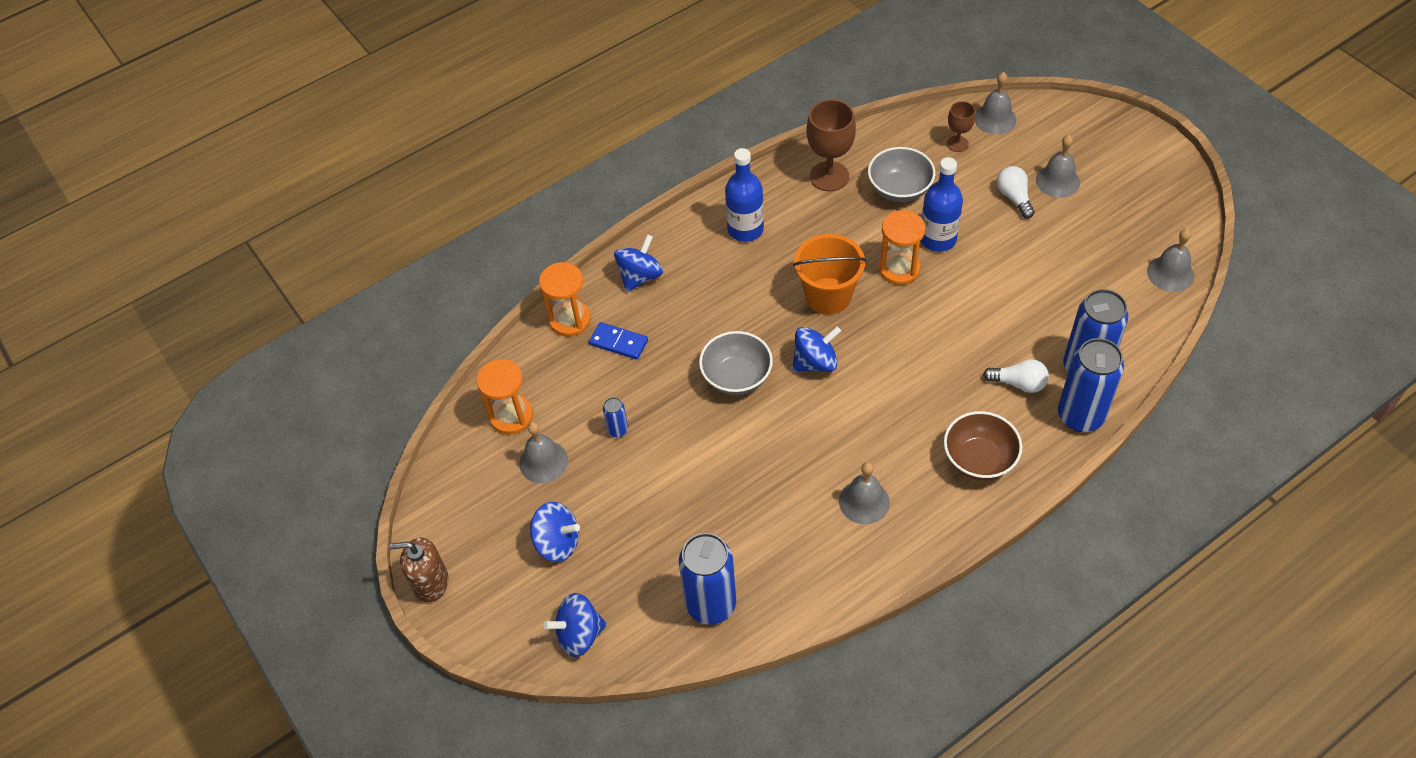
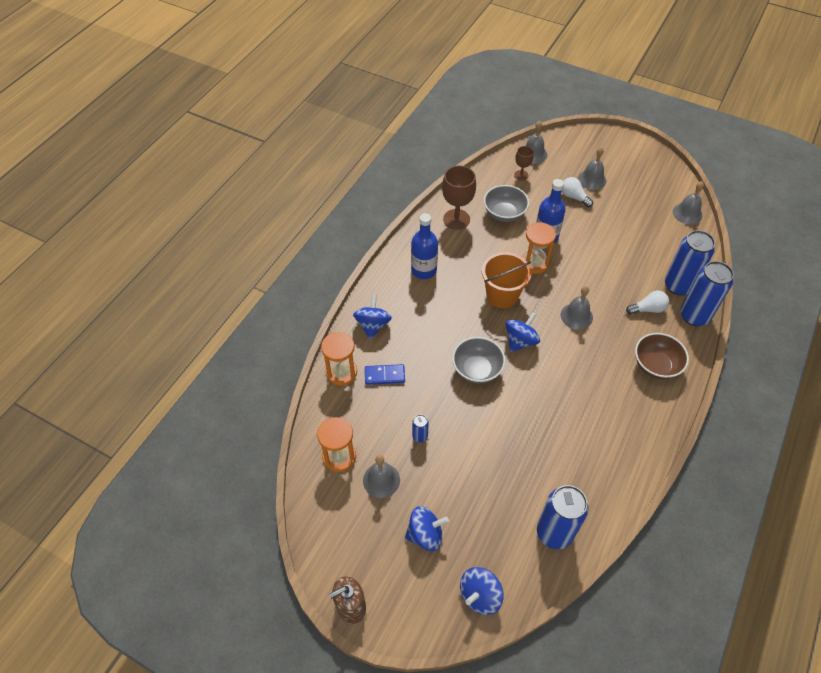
camera: 30 degrees left, 0 degrees up
(864, 501) = (606, 420): grey bell -> grey bell (576, 316)

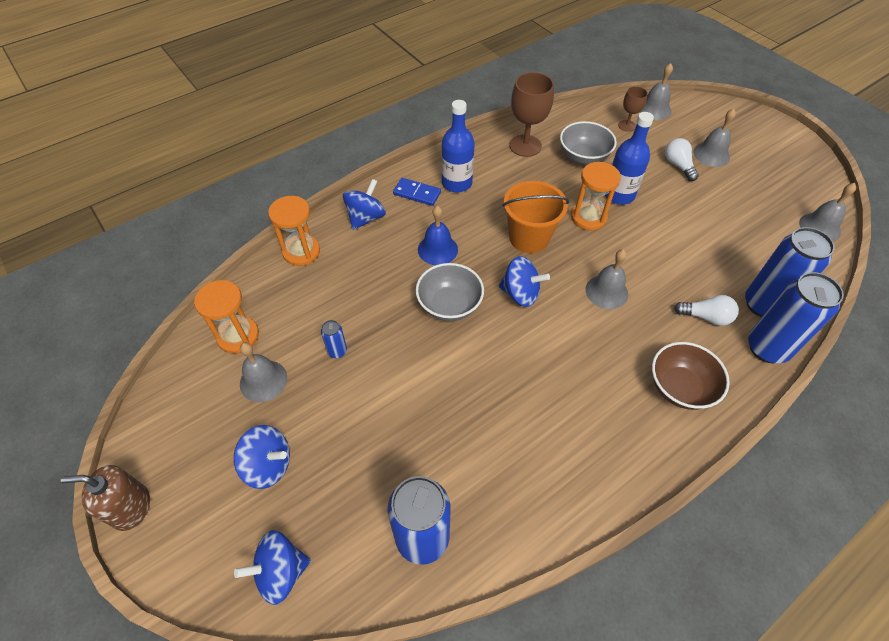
camera: 25 degrees right, 0 degrees up
(384, 375) = (343, 272): blue domino -> blue domino (417, 193)
(442, 330) = (437, 249): none -> blue bell
(520, 341) = (520, 294): blue spinning top -> blue spinning top turned 45 degrees clockwise

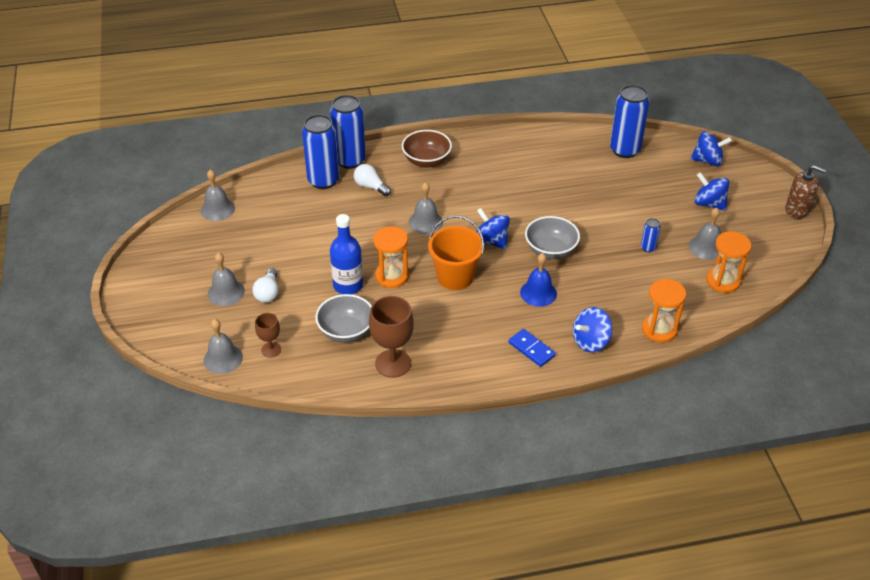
camera: 155 degrees left, 10 degrees down
(457, 183) = (487, 346): blue bottle -> none

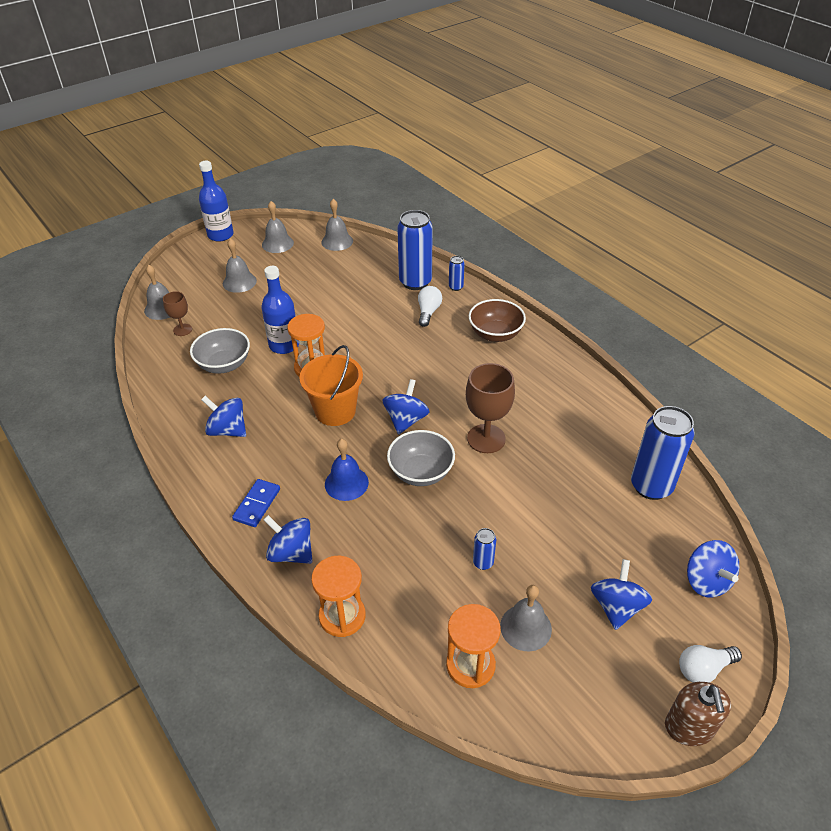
camera: 65 degrees right, 0 degrees up
(128, 287) = (220, 235): none -> blue bottle
(268, 293) = (250, 304): white light bulb -> white light bulb (703, 669)
(350, 160) = (456, 287): blue can -> blue can, size x0.45
(393, 363) = (195, 408): brown goblet -> brown goblet (486, 439)
(425, 222) = (403, 364): grey bell -> grey bell (277, 243)
(435, 348) = (228, 430): none -> blue spinning top

